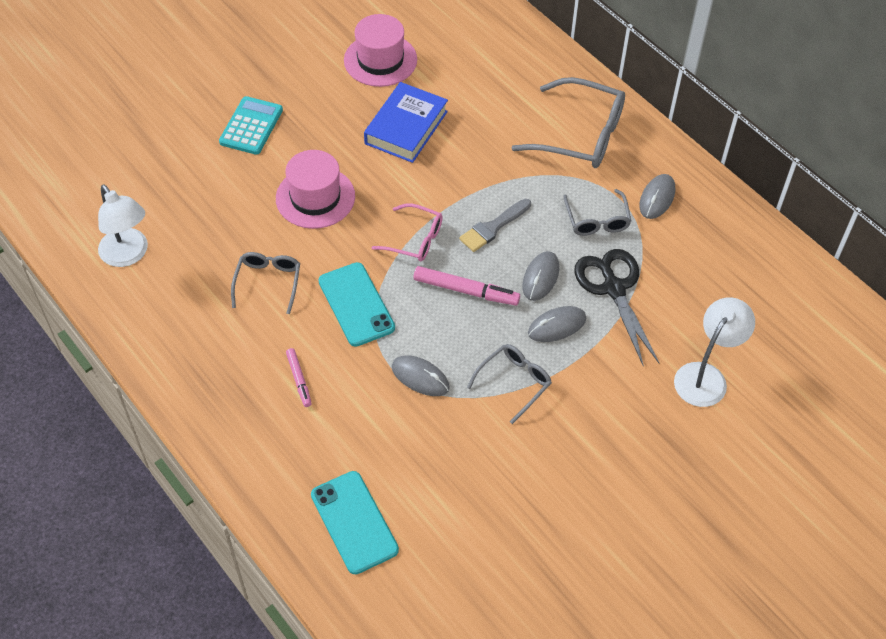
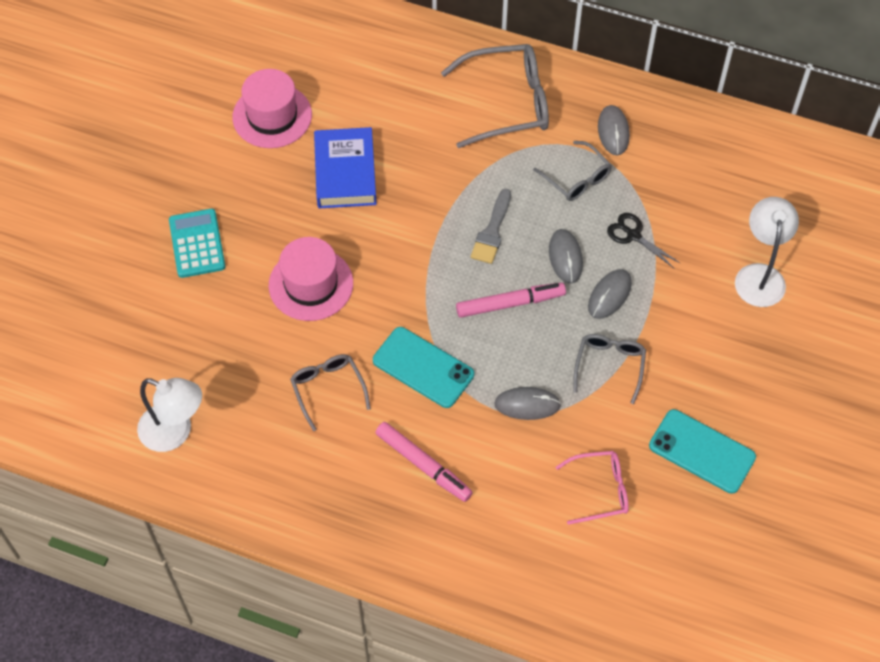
camera: 30 degrees left, 5 degrees up
(299, 380) = (423, 465): pink marker -> pink marker, size x1.68
(354, 522) = (563, 565): turquoise phone -> turquoise phone (702, 451)
(415, 239) = (432, 278): pink glasses -> pink glasses (600, 490)
(613, 288) = (633, 235): black scissors -> black scissors, size x0.57

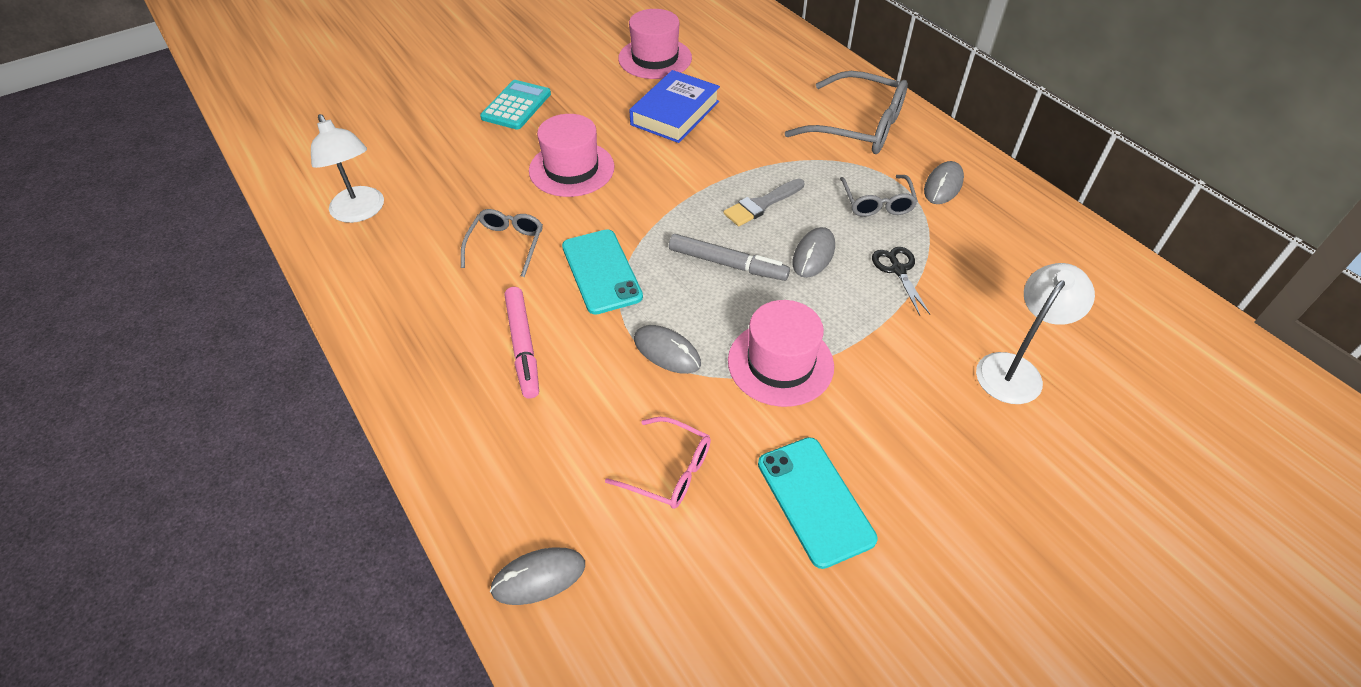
camera: 35 degrees right, 10 degrees down
(510, 303) = (727, 264): pink marker -> grey marker
(609, 295) = (832, 305): grey mouse -> grey mouse (538, 577)
(609, 365) = (780, 363): grey glasses -> pink hat

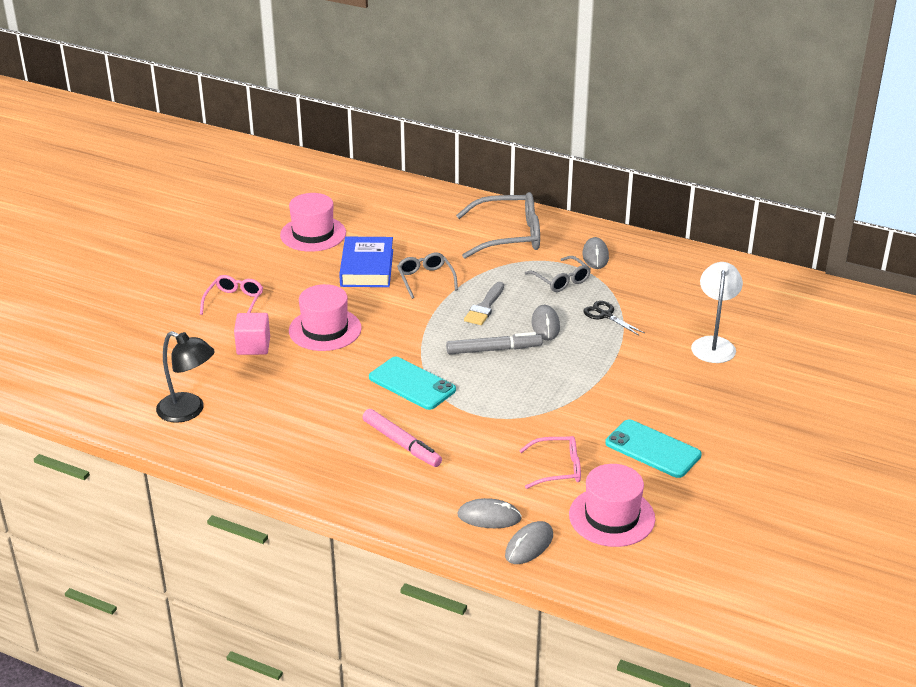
camera: 30 degrees left, 15 degrees down
(360, 212) = (188, 411): white lamp -> black lamp
(487, 161) = (253, 346): none -> pink cube
(506, 244) = (326, 392): grey glasses -> grey glasses (425, 279)
(516, 106) = (234, 301): turquoise calculator -> pink glasses
(667, 352) = (499, 411): grey mouse -> grey mouse (489, 517)
(780, 363) = (576, 391): pink hat -> pink hat (611, 517)

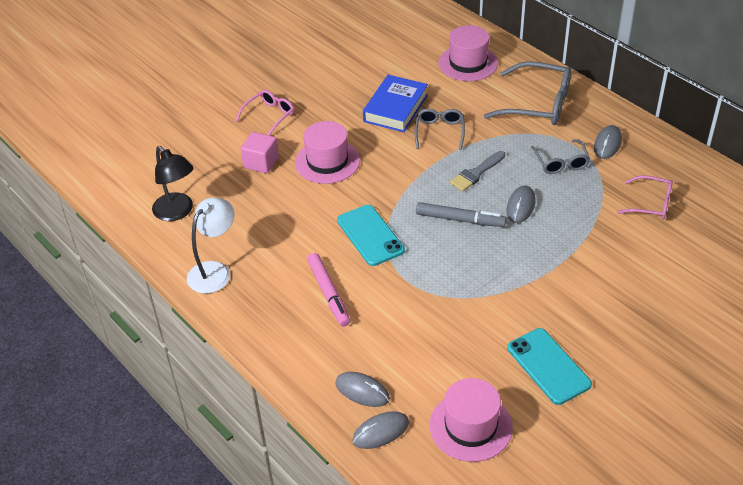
camera: 25 degrees right, 10 degrees up
(313, 234) = (369, 64): pink hat -> pink hat (468, 63)
(558, 468) = (450, 360): pink glasses -> pink glasses (651, 204)
(605, 315) = (582, 210): black scissors -> none
(713, 344) = (670, 269): white lamp -> white lamp (215, 271)

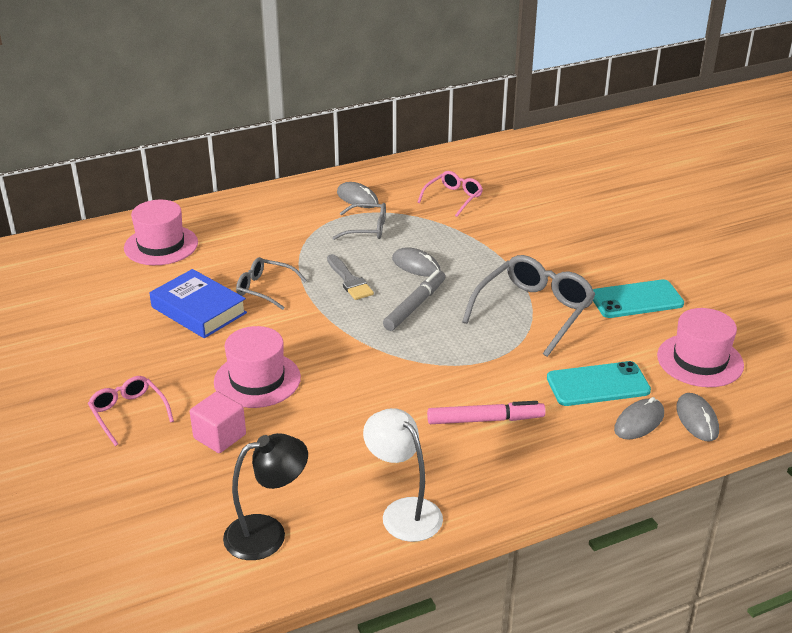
camera: 75 degrees left, 10 degrees down
(370, 235) = (406, 371): turquoise phone -> turquoise phone (598, 384)
(539, 104) = (269, 220): grey glasses -> grey glasses (534, 311)

